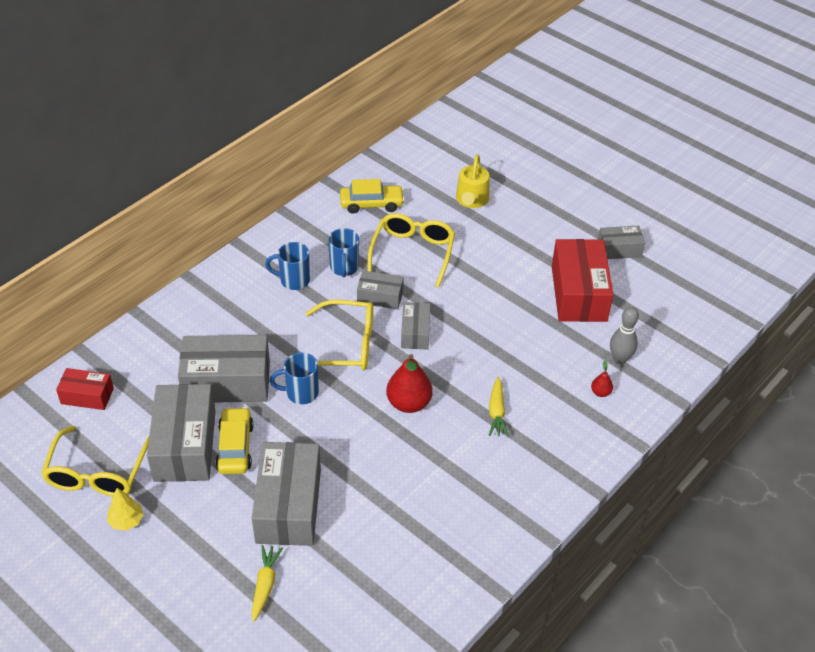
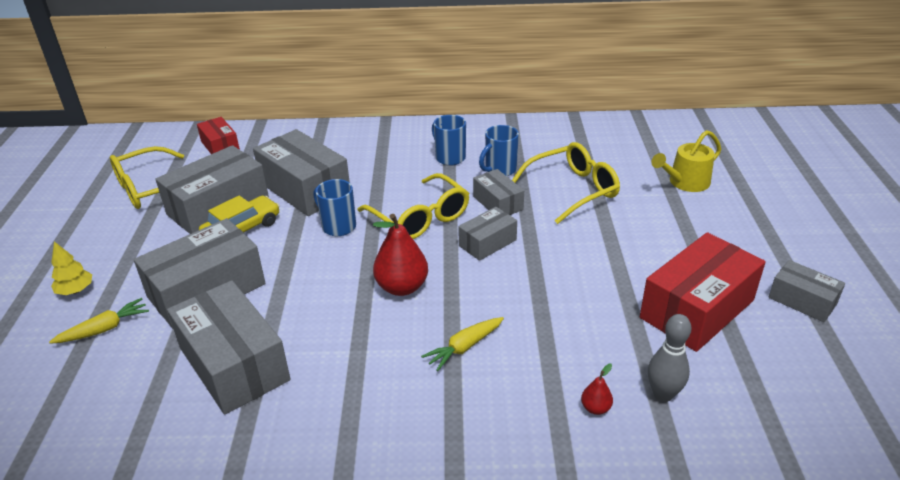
camera: 50 degrees right, 10 degrees down
(126, 521) = (115, 225): yellow tree -> yellow tree (76, 290)
(371, 204) = (587, 143): yellow car -> none
(386, 530) = (234, 363): none -> grey box

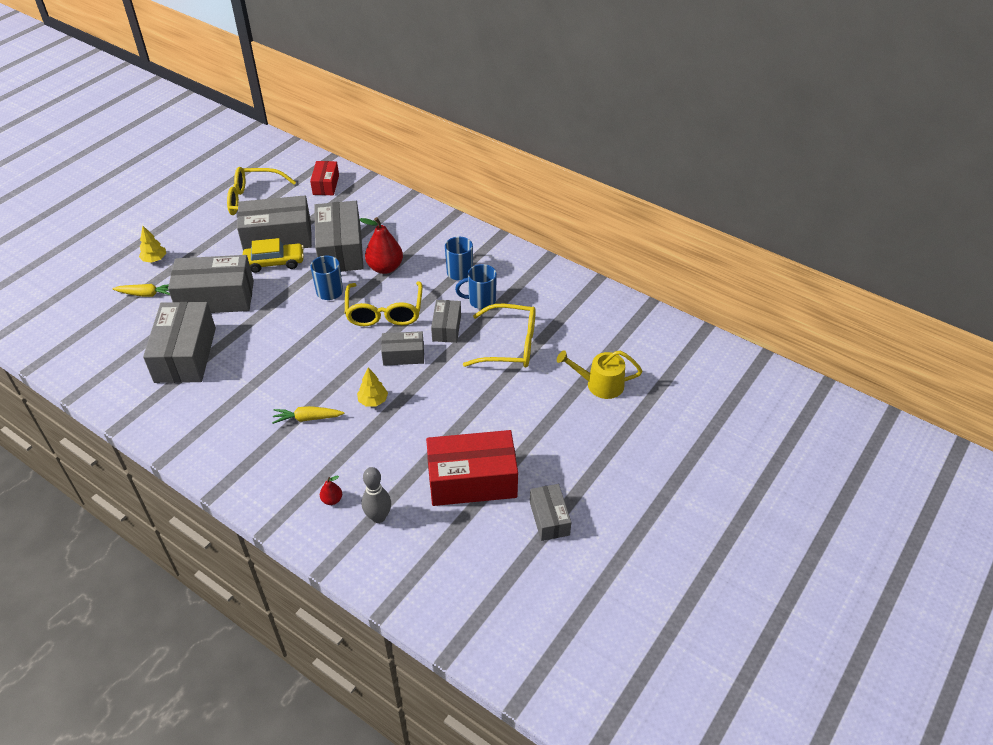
camera: 35 degrees right, 10 degrees up
(402, 287) = (318, 357): red pear -> red pear (385, 268)
(511, 295) = (373, 401): none -> yellow tree

